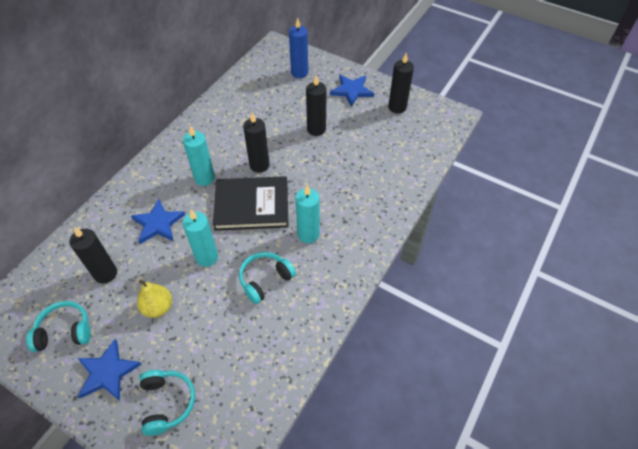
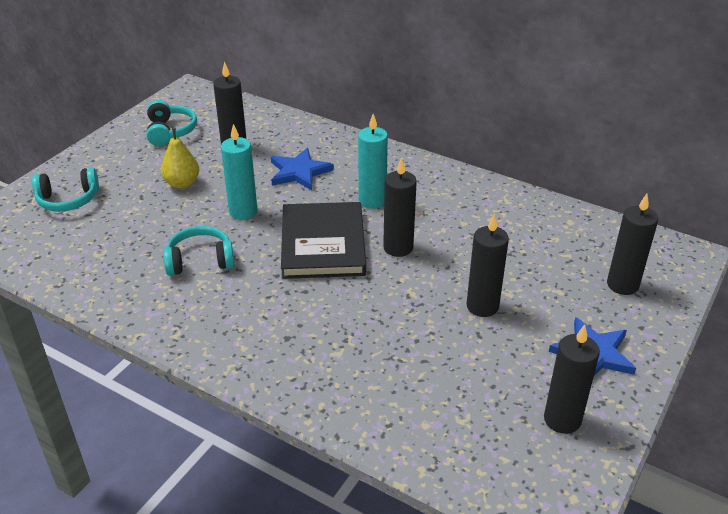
camera: 90 degrees right, 15 degrees down
(107, 372) = (116, 161): blue star -> none
(265, 280) = (200, 260): turquoise headphones -> turquoise headphones turned 60 degrees counterclockwise
(299, 73) = (622, 285): blue candle -> black candle
(308, 234) = (267, 299): turquoise candle -> none

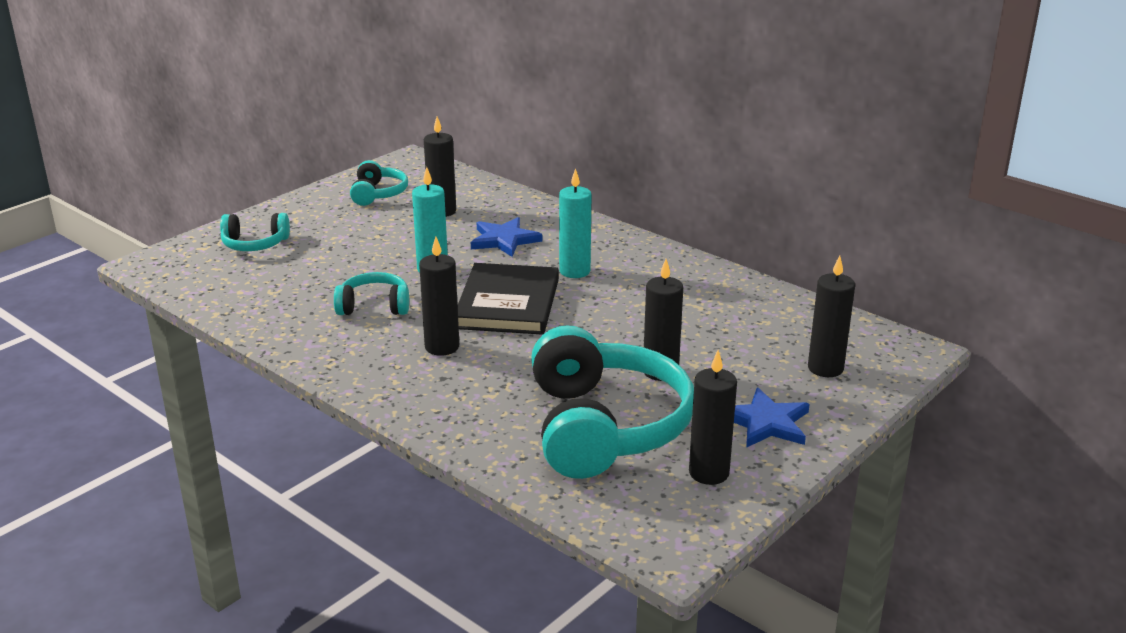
camera: 10 degrees right, 10 degrees down
(182, 183) = (376, 240): yellow pear -> none
(398, 247) = (588, 314): black candle -> black candle (442, 347)
(452, 377) = (604, 427): none -> turquoise headphones

